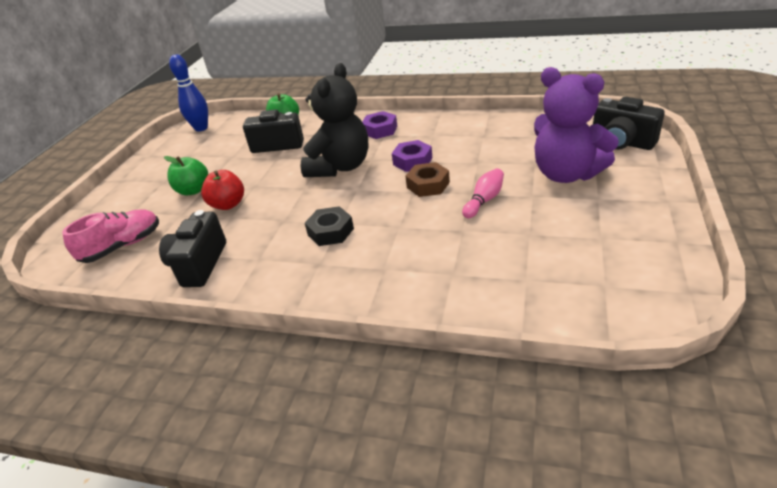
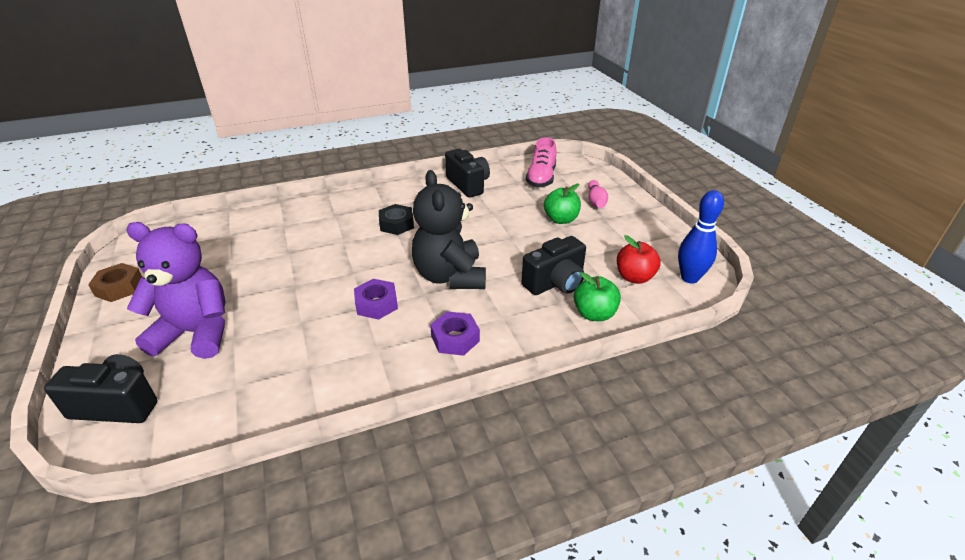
camera: 140 degrees right, 0 degrees up
(228, 204) = (509, 218): red apple -> red apple (634, 277)
(428, 185) = (341, 282): brown nut -> brown nut (119, 287)
(484, 200) = (278, 281): pink bowling pin -> pink bowling pin (596, 201)

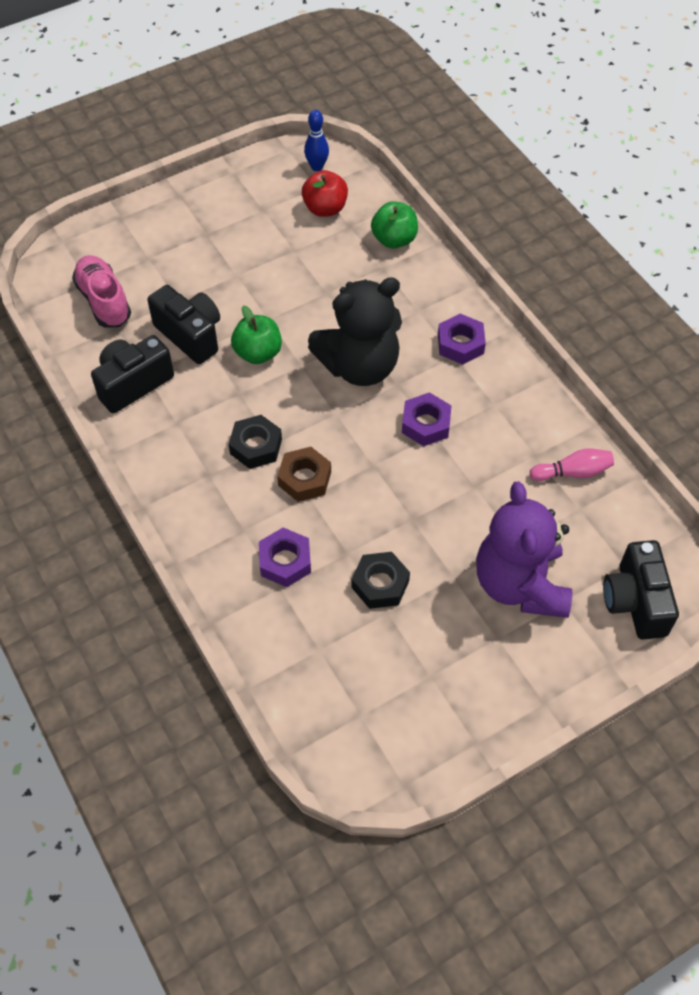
camera: 100 degrees left, 20 degrees up
(119, 287) = (467, 726): brown nut -> brown nut (304, 479)
(254, 263) = (380, 584): none -> black nut
(301, 228) = (285, 561): none -> purple nut
(541, 178) = (104, 301): pink shoe -> pink shoe turned 120 degrees counterclockwise
(555, 283) = (350, 272): black camera -> black camera (190, 335)
(561, 219) = (216, 273): green apple -> green apple (258, 353)
(596, 201) = (165, 241): pink bowling pin -> pink bowling pin (573, 472)
(689, 278) = (317, 167): blue bowling pin -> blue bowling pin, size x0.66

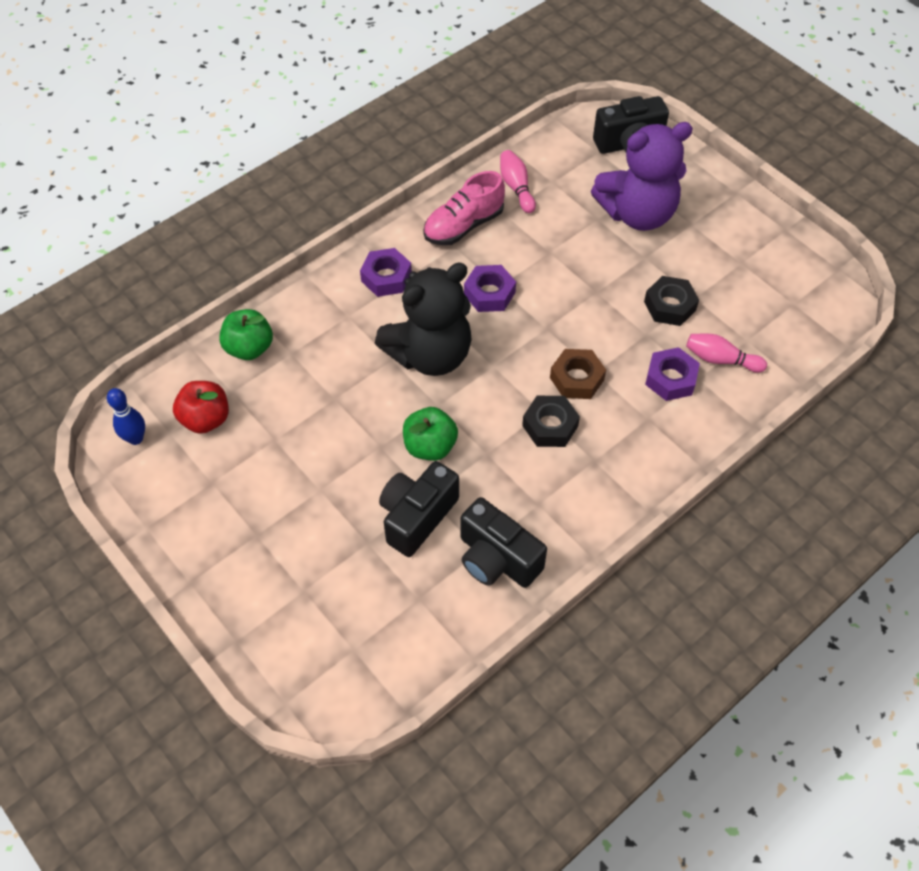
camera: 100 degrees left, 0 degrees up
(104, 301) = (380, 622): pink shoe -> pink shoe (463, 226)
(298, 615) = (720, 359): none -> pink bowling pin
(359, 366) = (430, 354): black teddy bear -> black teddy bear turned 90 degrees clockwise

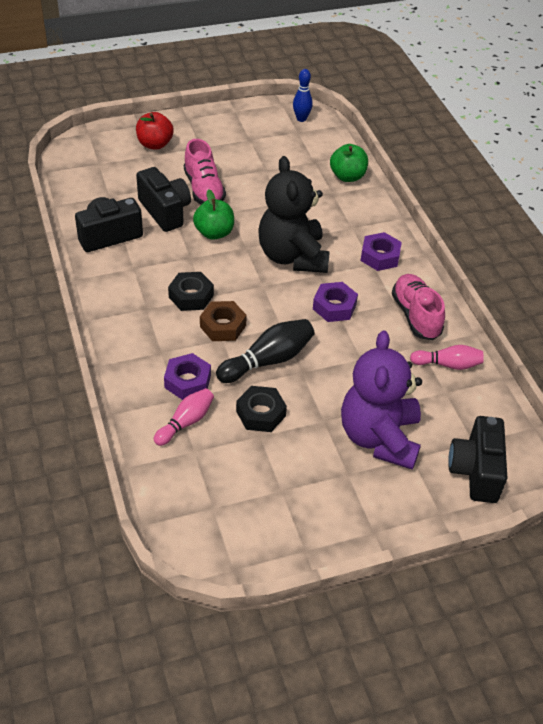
camera: 110 degrees right, 10 degrees down
(206, 419) = (299, 147): red apple -> red apple (155, 144)
(350, 492) = (204, 189): none -> pink shoe
(600, 323) = (268, 360): none -> black bowling pin

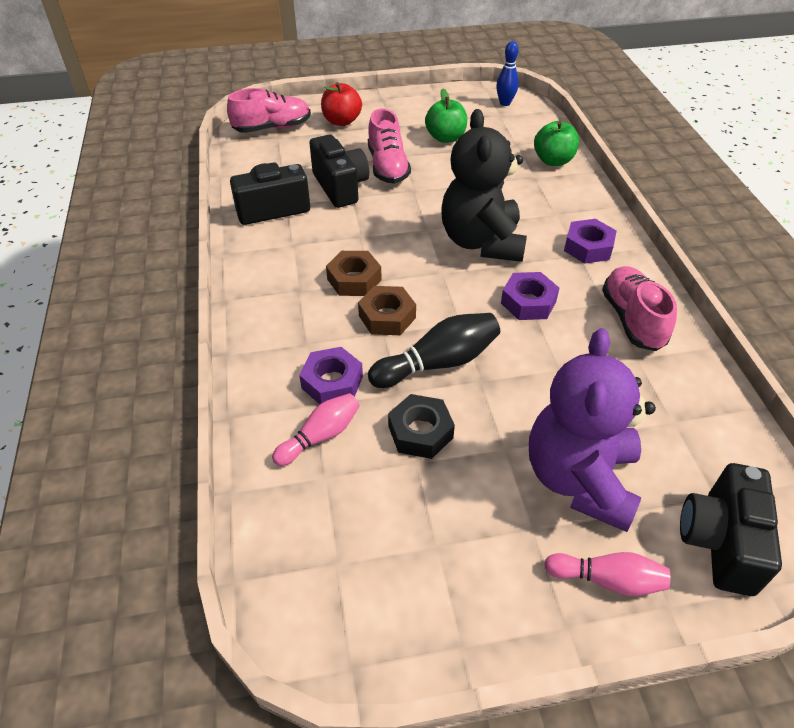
camera: 10 degrees right, 0 degrees up
(92, 154) = (272, 128): none -> pink shoe
(191, 296) = (354, 279): black nut -> brown nut
(214, 233) = (392, 212): green apple -> green apple (445, 138)
(448, 364) = (675, 384): pink bowling pin -> pink bowling pin (607, 580)

